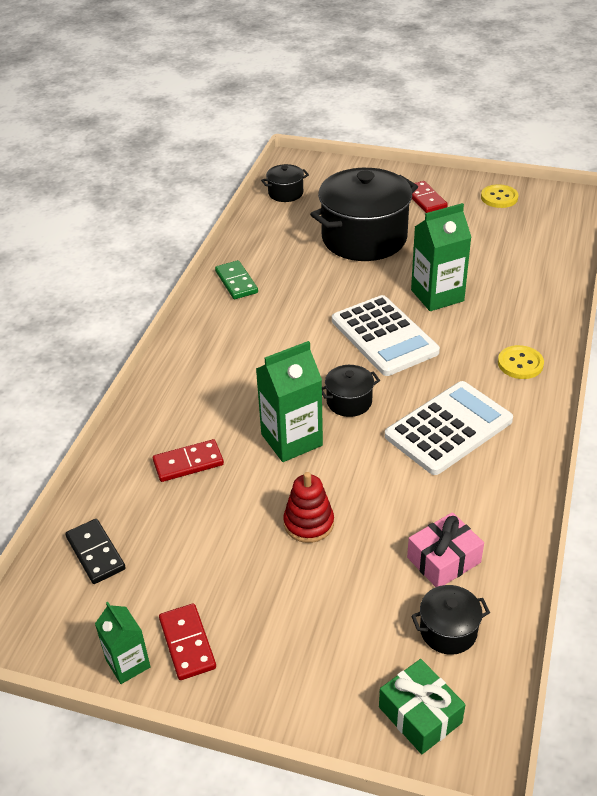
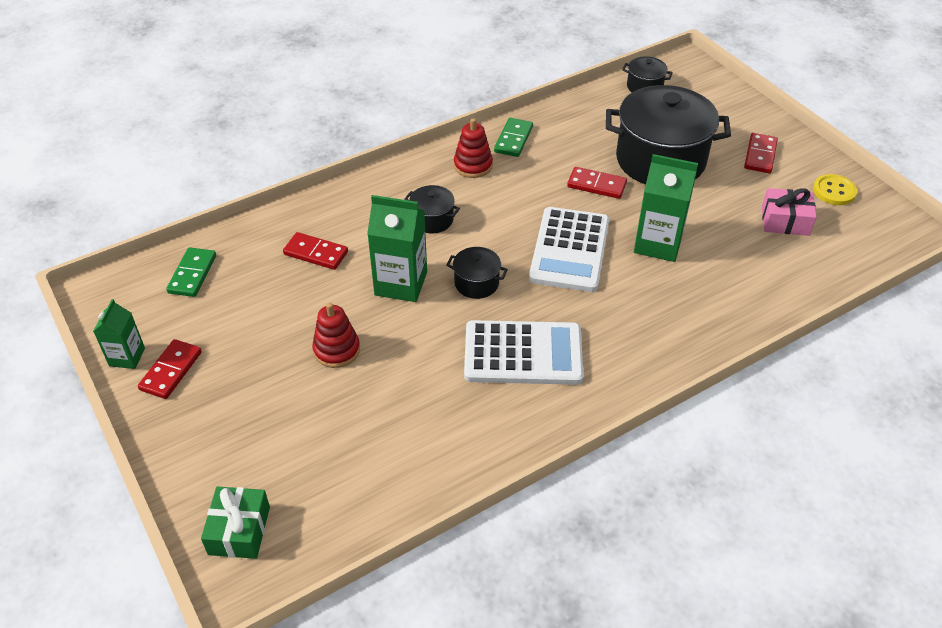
camera: 40 degrees right, 5 degrees up
(95, 553) = (192, 274): black domino -> green domino
(230, 319) = (473, 165): none -> red stacking toy
(342, 280) = (596, 185): none -> red domino
(443, 560) = (390, 444): pink gift -> pink gift (785, 221)
(448, 631) = (328, 493): black pot -> black pot (432, 220)
(520, 364) = (651, 343): yellow button -> none

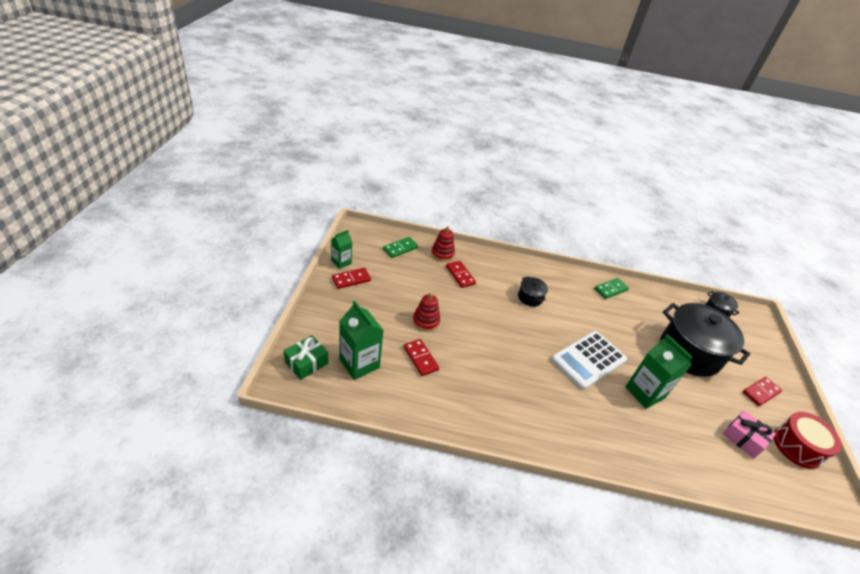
camera: 35 degrees right, 5 degrees down
(401, 283) = (485, 314): green carton -> green carton (359, 363)
(473, 165) = (576, 287): red stacking toy -> red stacking toy (442, 254)
(476, 283) = (522, 340): black pot -> none
(523, 354) = (512, 390): white calculator -> none
(596, 185) = (637, 340): red domino -> red domino (420, 358)
(834, 191) = (797, 446): yellow button -> red drum

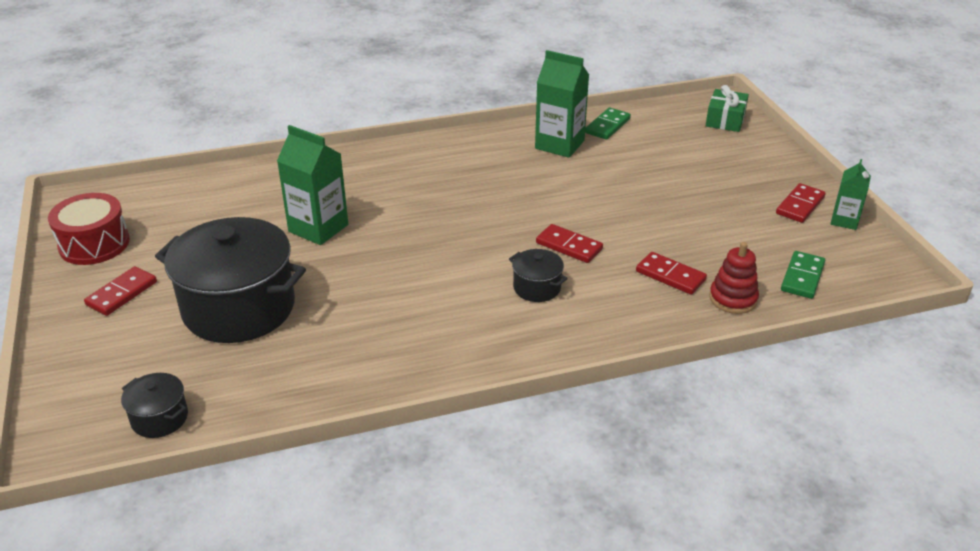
camera: 160 degrees right, 5 degrees down
(359, 363) = (676, 136): green carton -> green carton (559, 144)
(420, 358) = (620, 162): red domino -> red domino (569, 246)
(426, 321) = (653, 198): red stacking toy -> none
(588, 360) = (408, 237): white calculator -> none
(610, 289) = (397, 368): green domino -> green domino (607, 126)
(743, 438) = (177, 226): pink gift -> none

